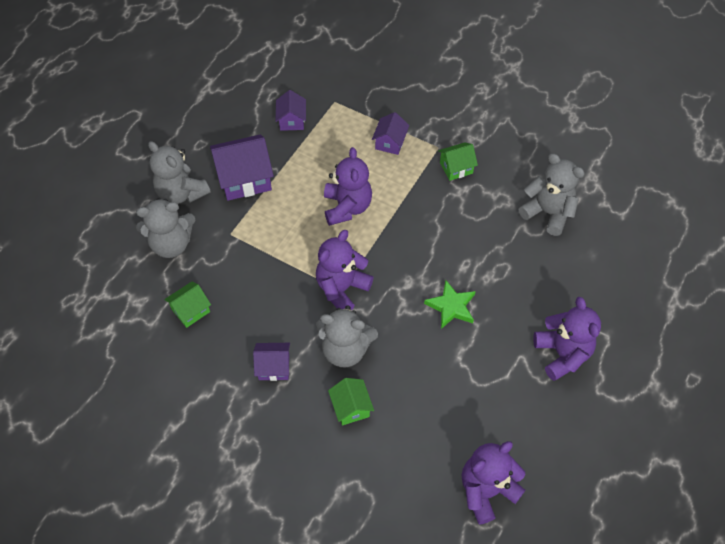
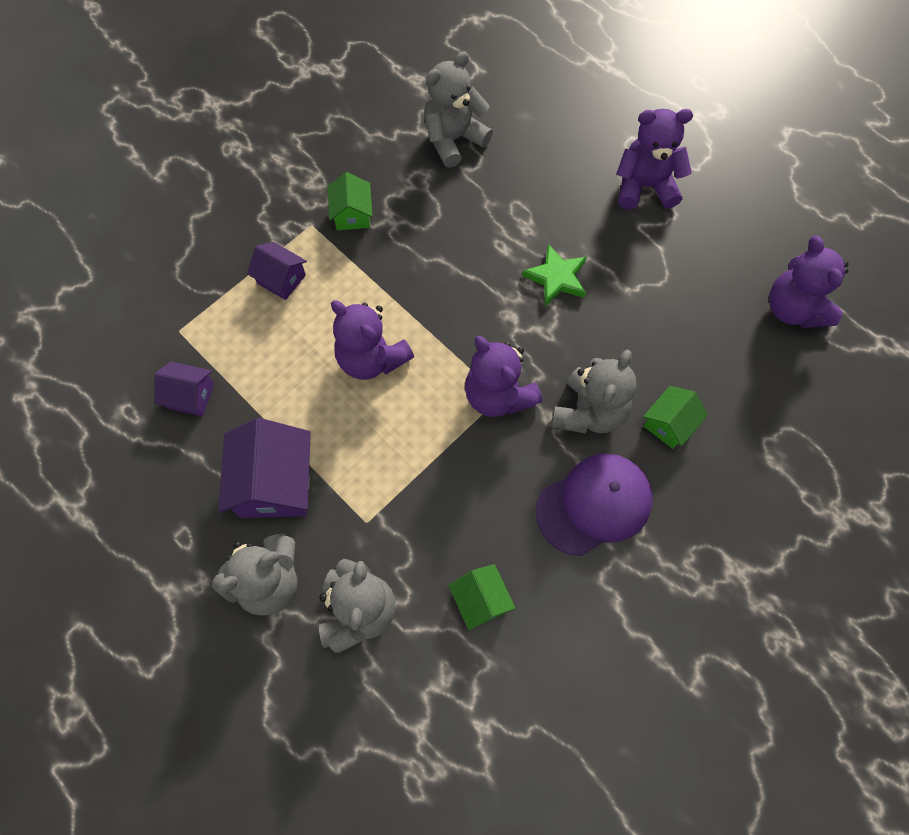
camera: 75 degrees left, 10 degrees up
(274, 367) = (594, 504): purple house -> purple cap
(347, 207) = (371, 358): purple teddy bear -> purple teddy bear turned 150 degrees counterclockwise
(351, 407) = (669, 424): green house -> green house turned 45 degrees counterclockwise

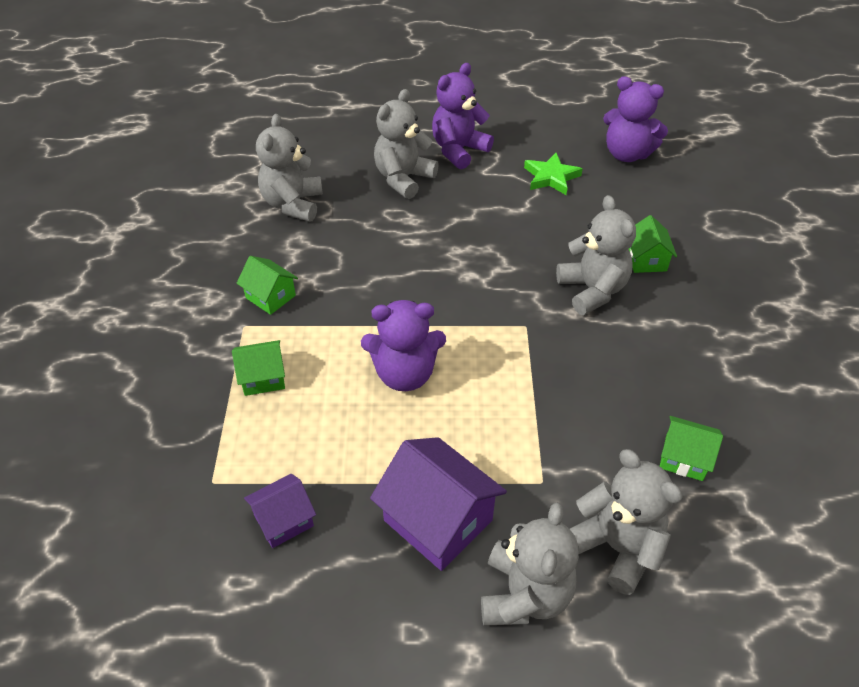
camera: 45 degrees left, 20 degrees down
(281, 279) = (263, 378): purple house -> green house
(498, 395) = (524, 326): purple teddy bear -> none
(556, 278) = (470, 233): green star -> green star (551, 177)
(565, 180) = (403, 179): none -> grey teddy bear
(594, 504) = (668, 338): purple cap -> none

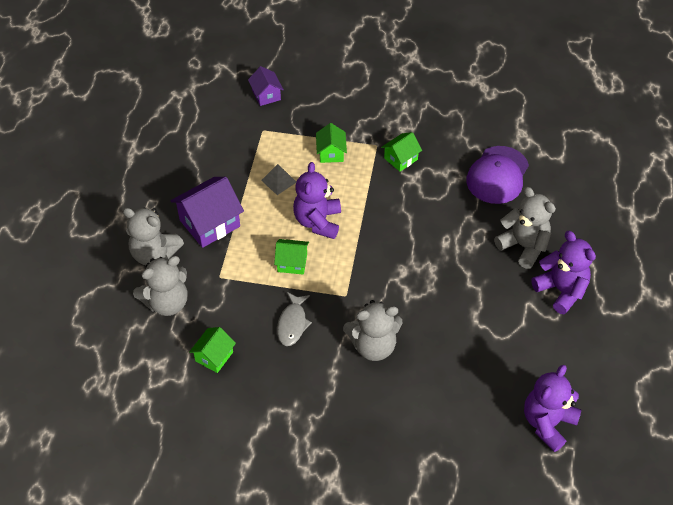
camera: 100 degrees right, 5 degrees up
(283, 520) = (230, 158): purple house -> purple house (266, 95)
(293, 204) = (497, 175): grey teddy bear -> purple cap
(330, 437) = (279, 181): none -> grey pyramid
(551, 177) = (517, 352): green star -> none
(592, 375) = (292, 323): none -> grey fish
(646, 260) = (401, 393): green house -> green house (292, 263)

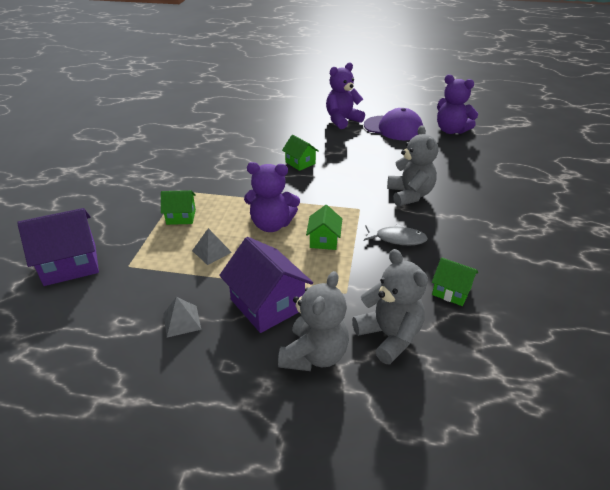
camera: 90 degrees left, 15 degrees down
(197, 173) = (182, 321): none -> grey pyramid
(266, 95) = (70, 264): purple house -> purple house, size x1.74
(400, 159) = (201, 178): green house -> green house (300, 163)
(497, 175) = (231, 137): purple cap -> purple cap (393, 128)
(523, 246) = (303, 131): grey teddy bear -> none

